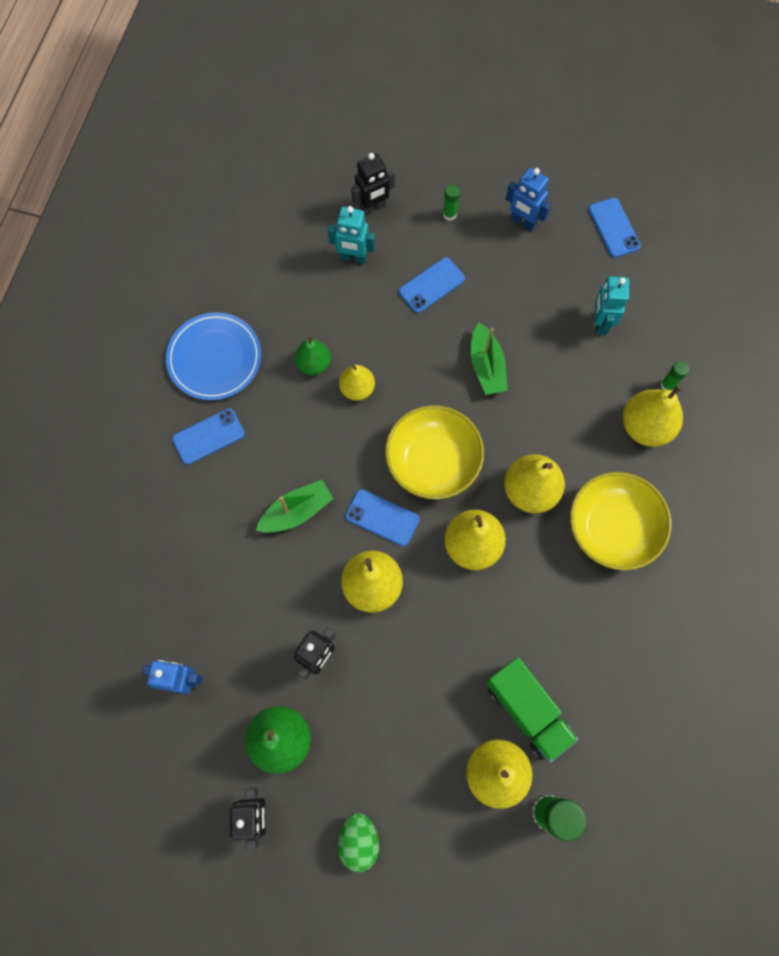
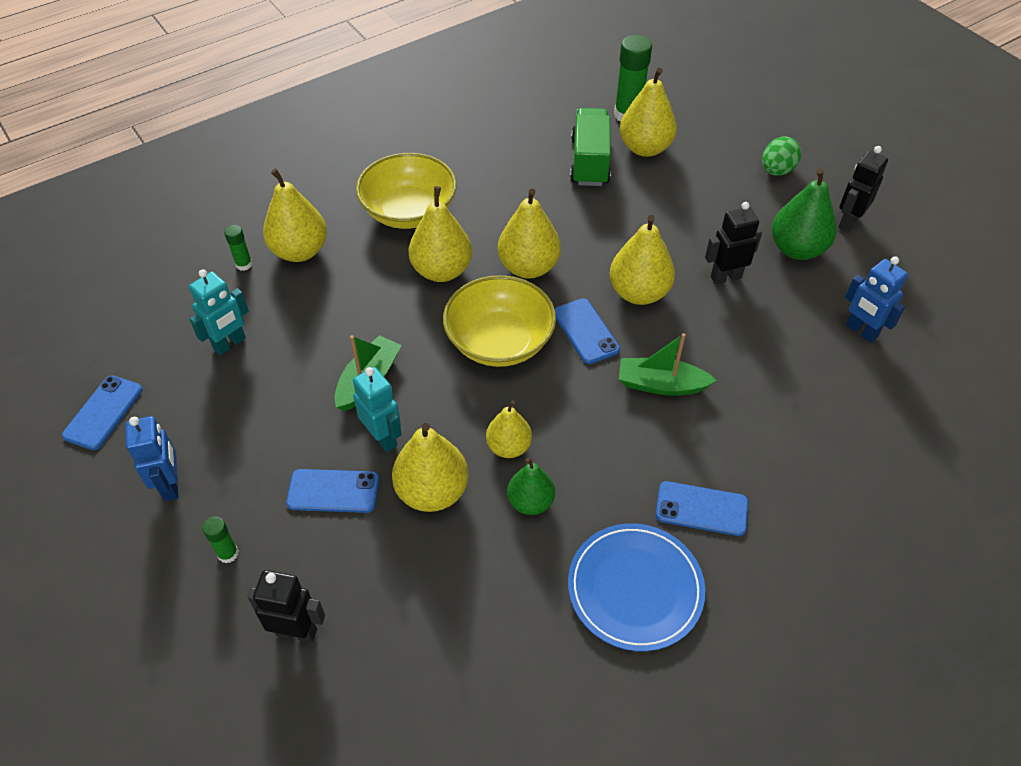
camera: 140 degrees left, 20 degrees down
(353, 257) = (379, 587): turquoise robot -> turquoise robot (383, 438)
(376, 327) = (432, 491): none -> yellow pear

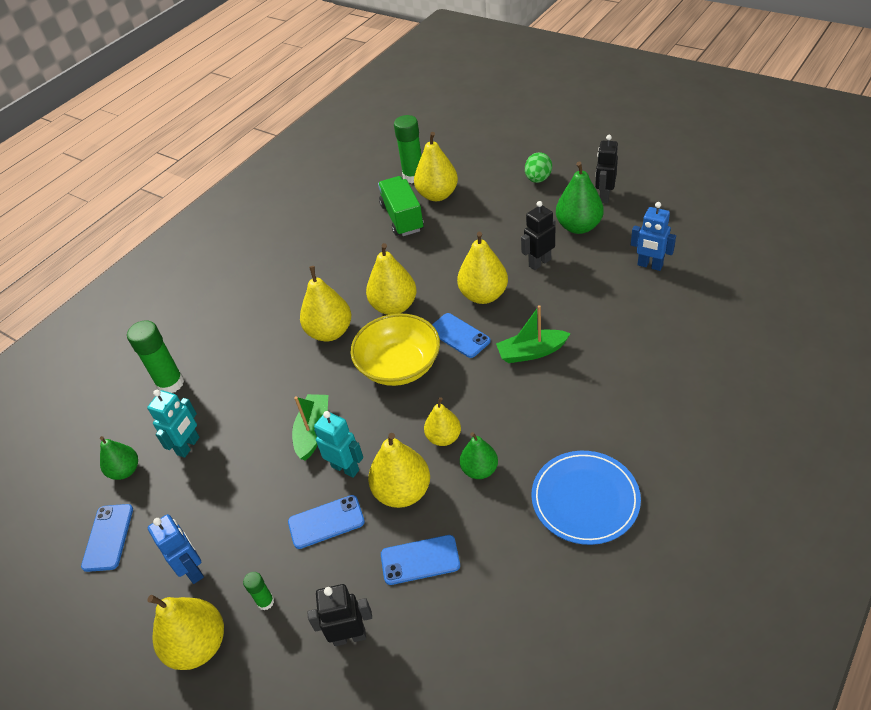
camera: 15 degrees left, 5 degrees down
(153, 345) = (125, 471): none -> green pear
(244, 264) = (170, 383): green glue stick -> green glue stick, size x1.98
(300, 251) = (211, 357): yellow pear -> yellow pear (198, 645)
(409, 211) = (283, 299): yellow bowl -> none
(701, 509) = (603, 426): blue phone -> blue phone (420, 560)

